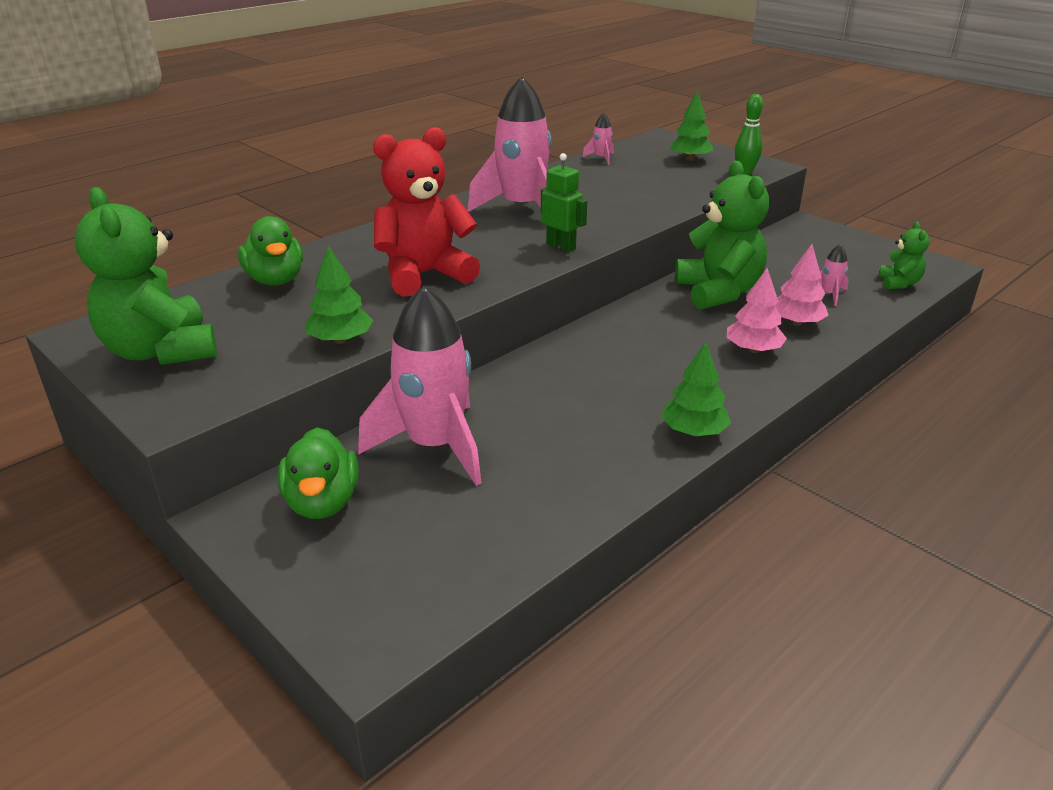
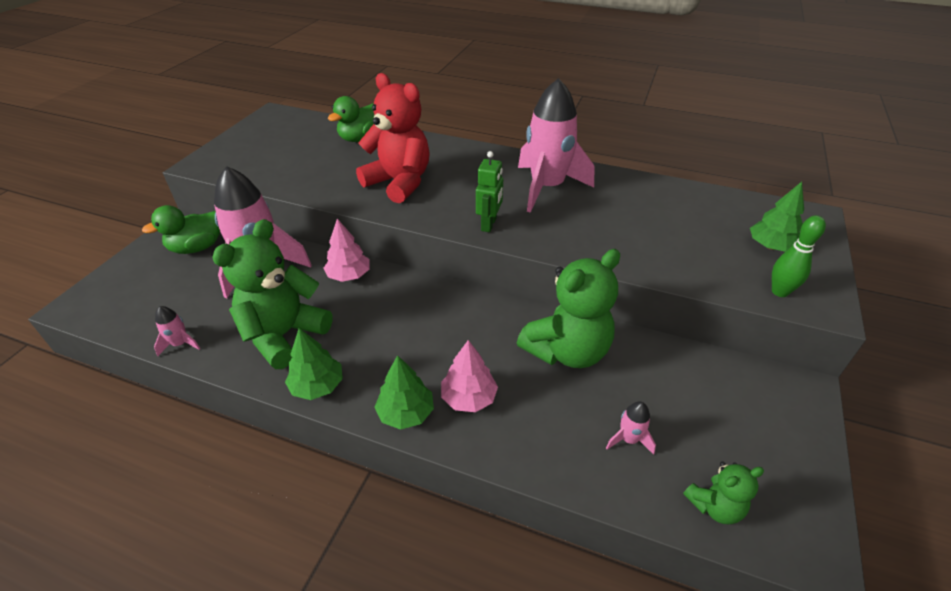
camera: 65 degrees right, 10 degrees up
(161, 351) = (262, 138): green teddy bear -> green teddy bear (284, 335)
(341, 340) = (295, 183): green tree -> green tree (406, 413)
(601, 158) = (703, 196): pink rocket -> pink rocket (180, 344)
(796, 322) = (543, 421): pink tree -> pink tree (349, 275)

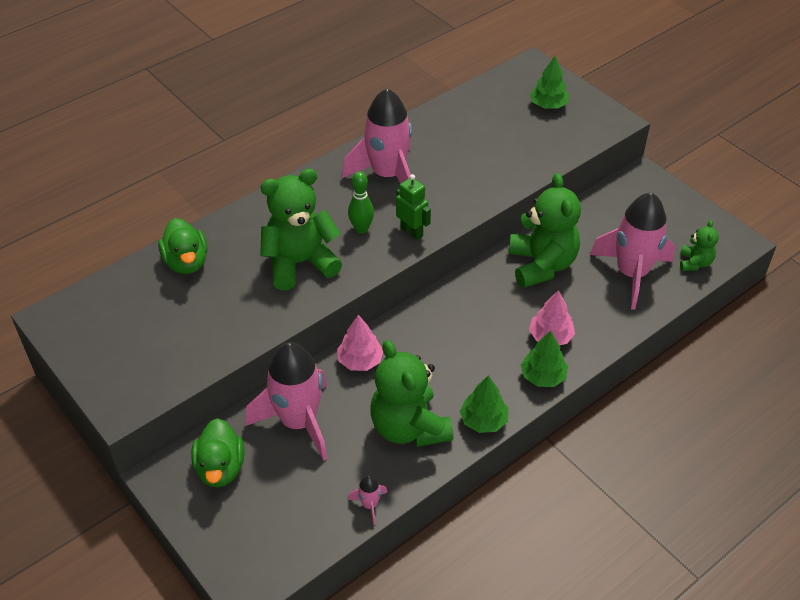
camera: 60 degrees left, 5 degrees up
(399, 183) = (300, 263): red teddy bear -> green teddy bear
(629, 439) = (631, 274): pink rocket -> pink rocket, size x2.47
(779, 292) = (591, 130): green bowling pin -> green bowling pin (361, 229)

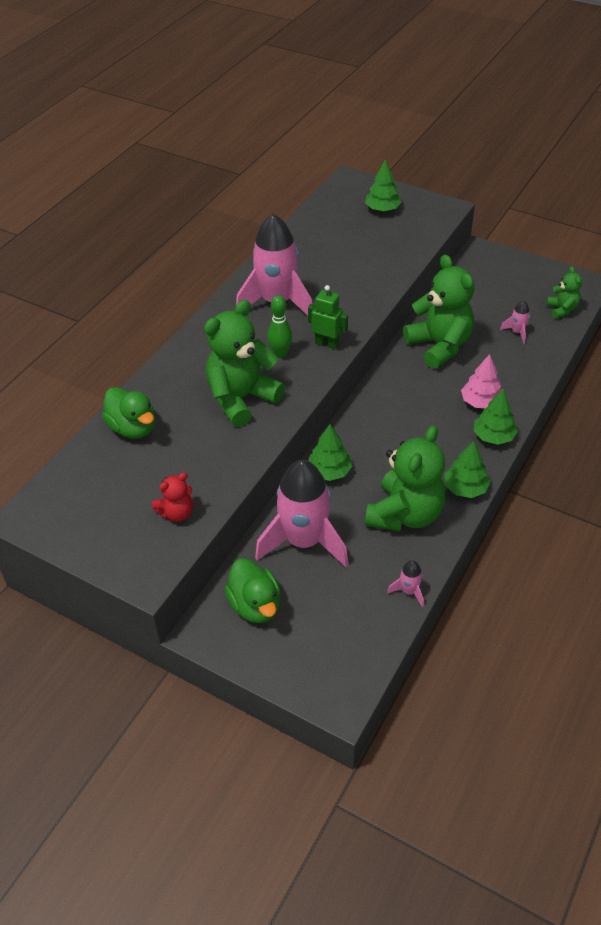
camera: 20 degrees left, 0 degrees up
(180, 356) = (177, 513): none -> red teddy bear
(360, 360) = (329, 471): pink tree -> green tree
(409, 427) = (405, 514): green teddy bear -> green teddy bear turned 105 degrees counterclockwise
(631, 274) = (517, 332): pink rocket -> pink rocket, size x0.40

